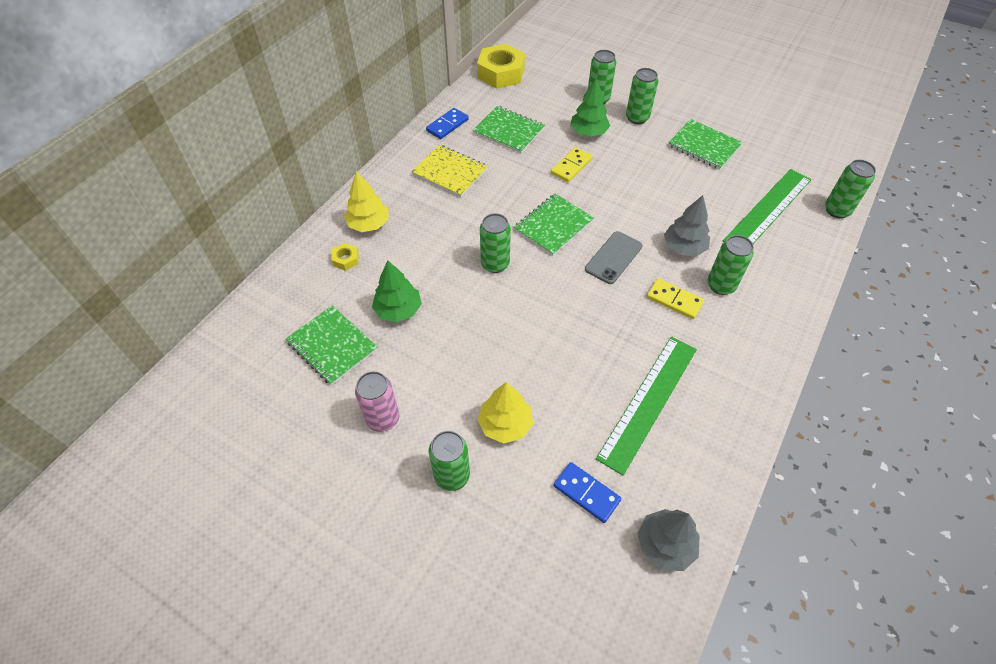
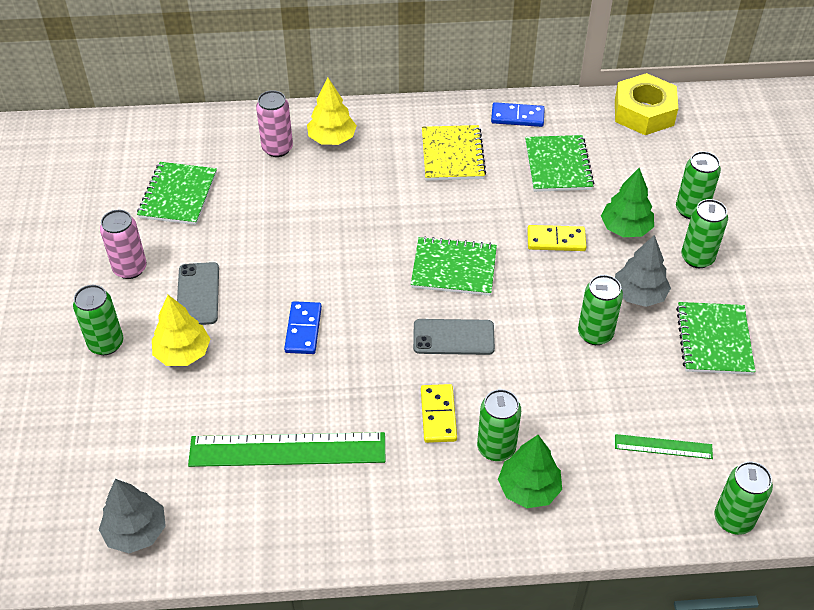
camera: 55 degrees right, 5 degrees down
(346, 259) = (277, 148): yellow nut -> pink can
(398, 310) = (250, 214): green tree -> green tree (528, 489)
(452, 384) = (198, 294): none -> grey phone
(495, 264) = (362, 250): green can -> green can (595, 334)
(586, 493) = (151, 447): blue domino -> blue domino (303, 329)
(684, 247) = (524, 391): grey tree -> grey tree (639, 295)
(768, 210) = (663, 446): green ruler -> green ruler, size x0.50

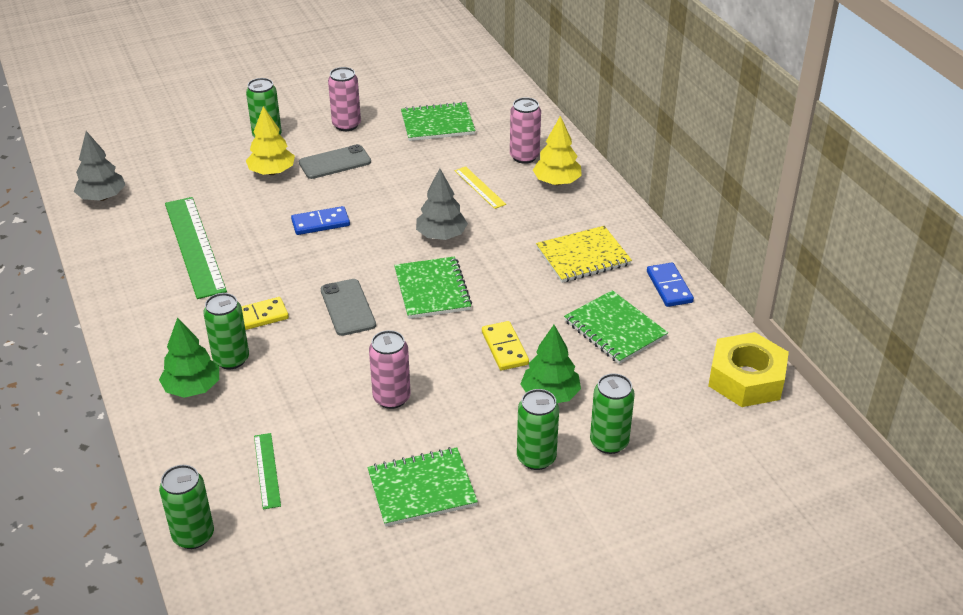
camera: 70 degrees right, 10 degrees down
(310, 193) = (479, 187): none -> yellow ruler
(558, 165) = (614, 329): green notebook -> green notebook turned 75 degrees clockwise
(595, 334) = (391, 398): green can -> pink can
(639, 295) = (459, 421): grey tree -> grey tree (441, 235)

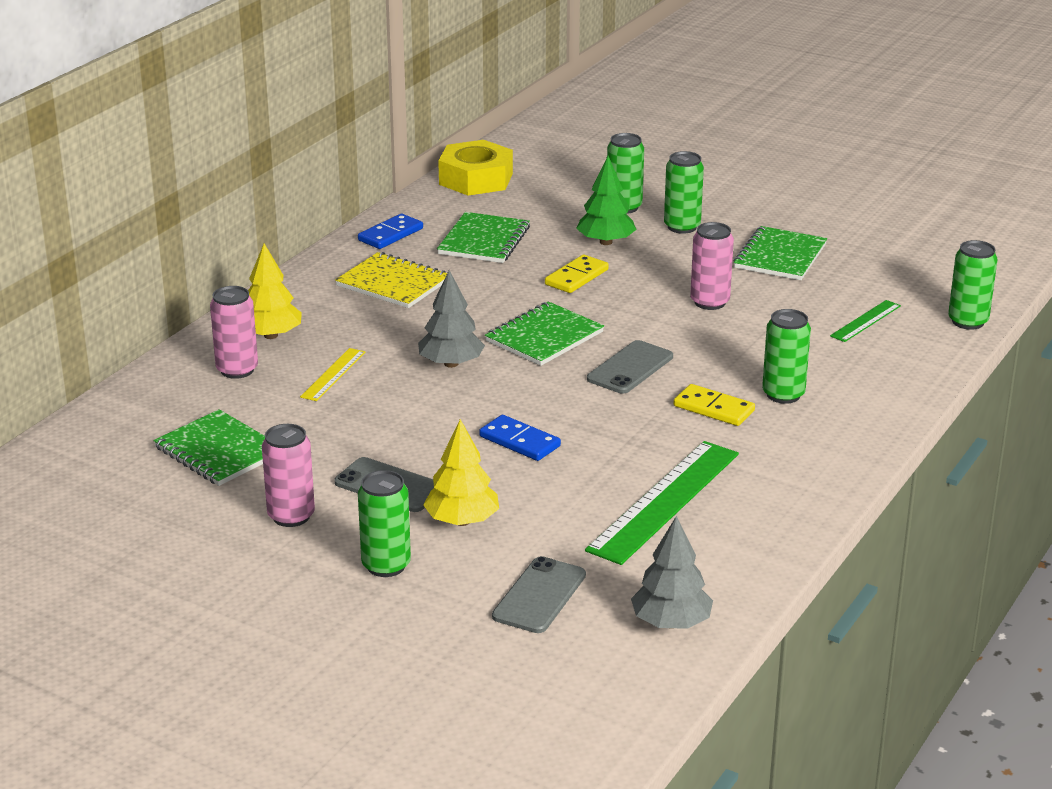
camera: 125 degrees left, 10 degrees down
(180, 169) = (539, 596): none -> grey phone
(192, 388) = (844, 396): green tree -> none
(421, 489) = (780, 256): green notebook -> green notebook turned 75 degrees clockwise

